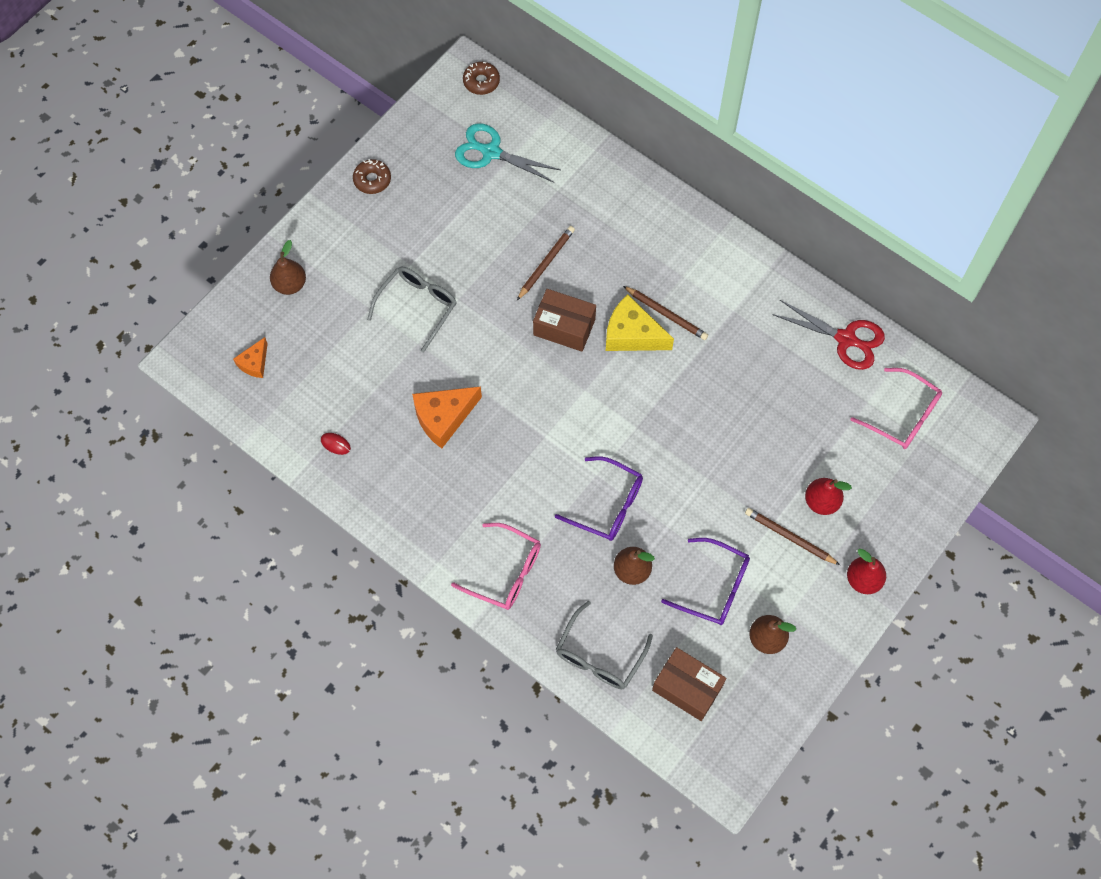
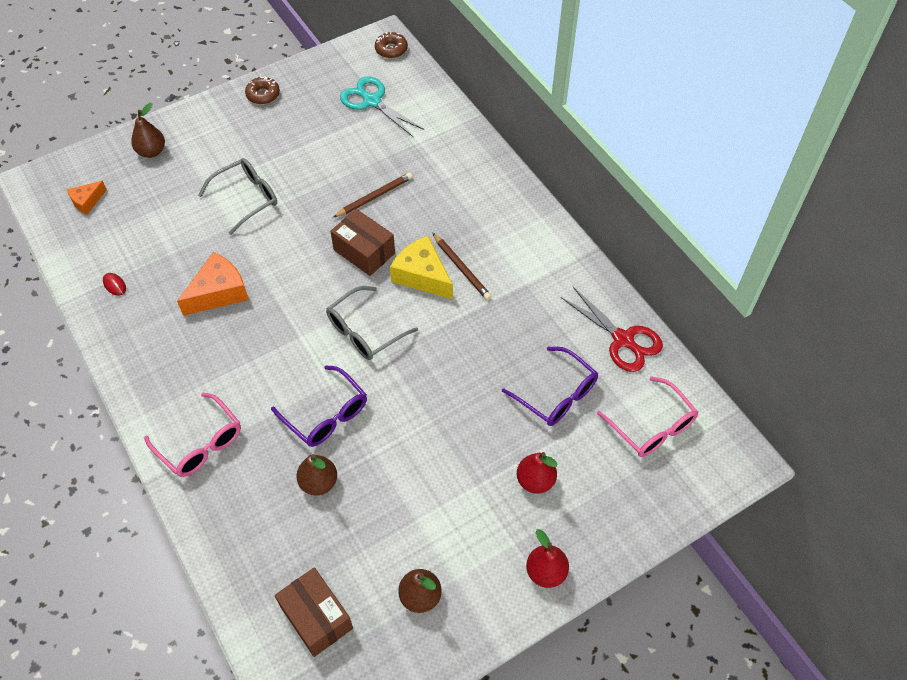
camera: 20 degrees right, 10 degrees down
(443, 417) = (219, 292): orange cheese -> orange cheese turned 150 degrees clockwise
(599, 656) = (246, 553): grey glasses -> grey glasses (364, 331)
(714, 587) = (391, 527): purple glasses -> purple glasses (557, 395)
(790, 537) = (488, 504): brown pencil -> none

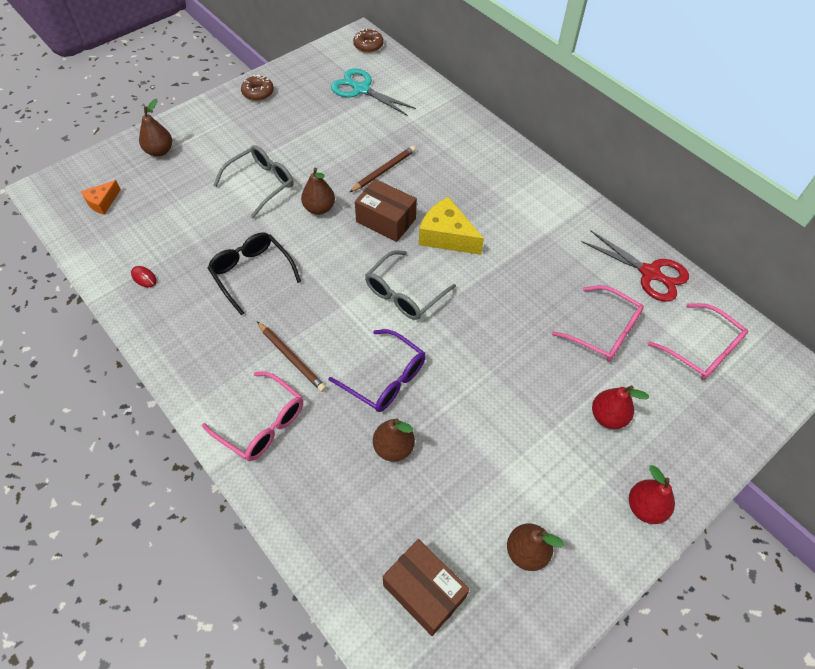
camera: 10 degrees left, 0 degrees up
(219, 292) = (251, 273): orange cheese -> black glasses
(299, 231) = (319, 208): none -> brown pear
(461, 268) = (482, 225): brown pencil -> brown pencil (291, 358)
(557, 395) = (604, 331): purple glasses -> pink glasses

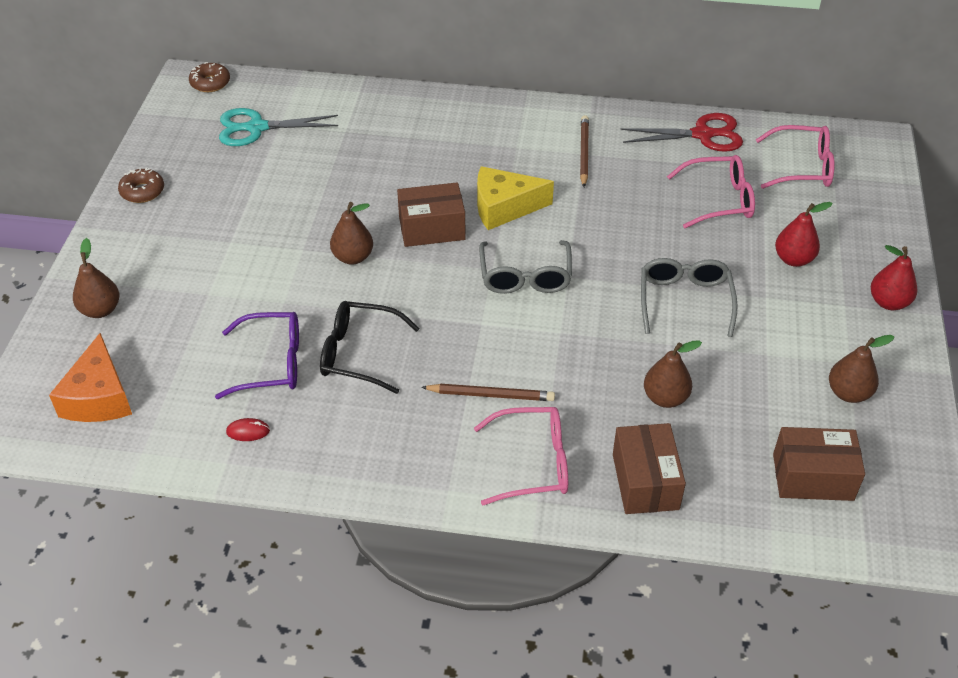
camera: 40 degrees left, 10 degrees down
(102, 202) = (99, 397): orange cheese -> orange cheese, size x1.75
(261, 184) = (262, 272): grey glasses -> grey glasses (684, 300)
(312, 495) = (645, 481): none -> brown box
(384, 171) = (375, 187): brown pencil -> brown pencil (584, 153)
(385, 378) = (593, 352): purple glasses -> purple glasses (272, 363)

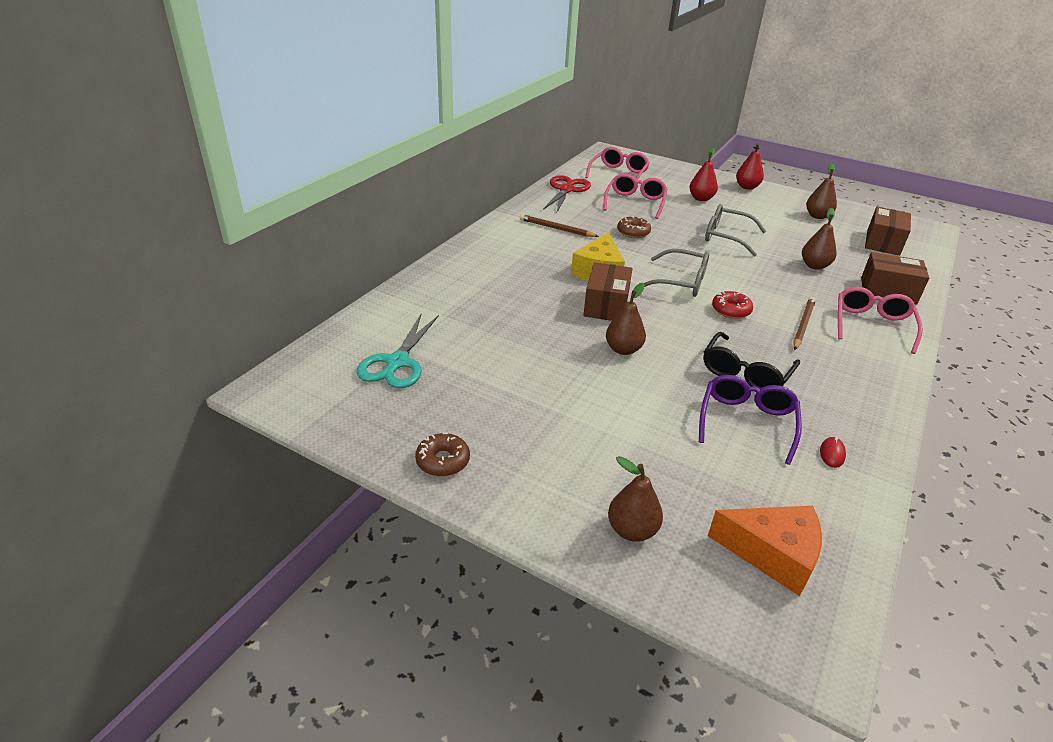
camera: 70 degrees left, 10 degrees down
(210, 83) = (289, 376): brown donut -> brown donut (633, 232)
(485, 327) = (731, 310): none -> red donut

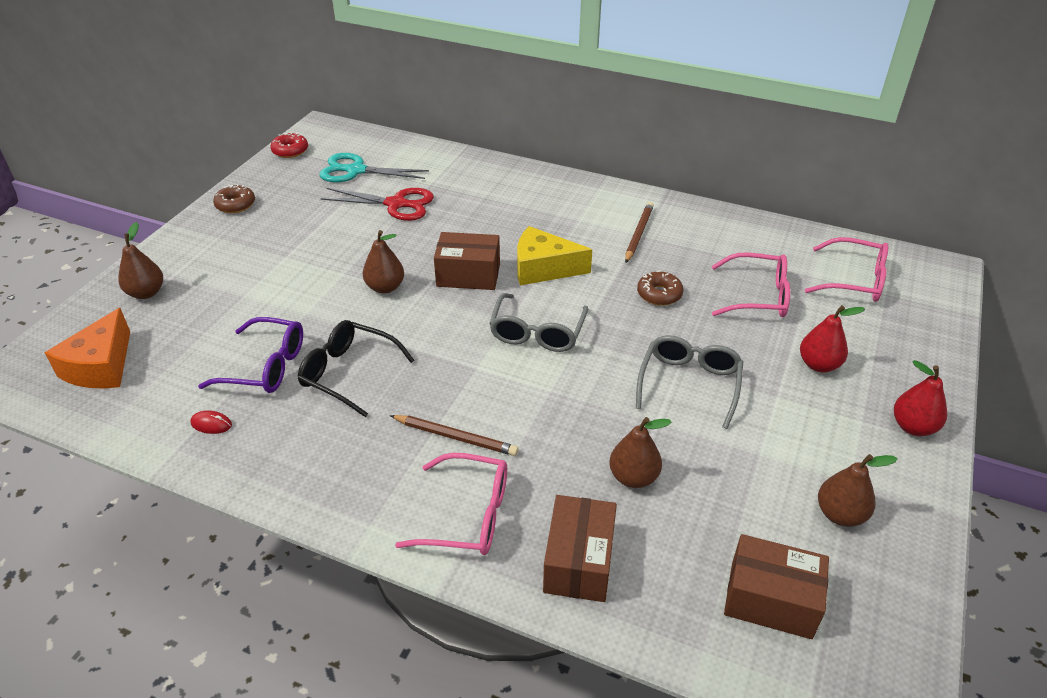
camera: 85 degrees right, 5 degrees up
(566, 190) = (760, 236): red scissors -> red scissors (396, 204)
(731, 310) = (478, 372): red donut -> red donut (290, 151)

